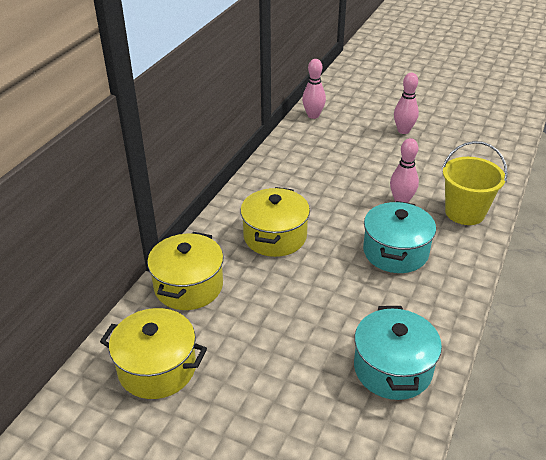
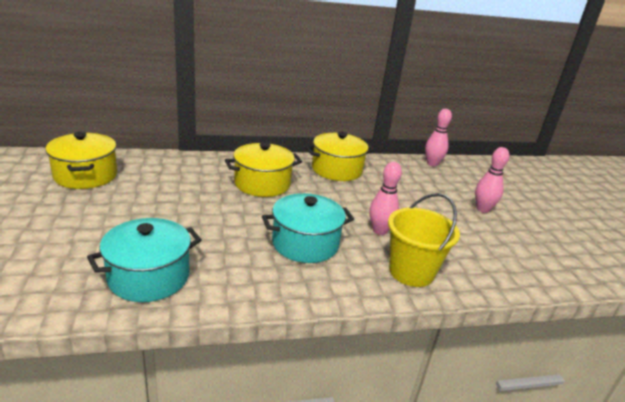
camera: 50 degrees right, 10 degrees down
(188, 286) = (175, 166): yellow pot -> yellow pot (337, 170)

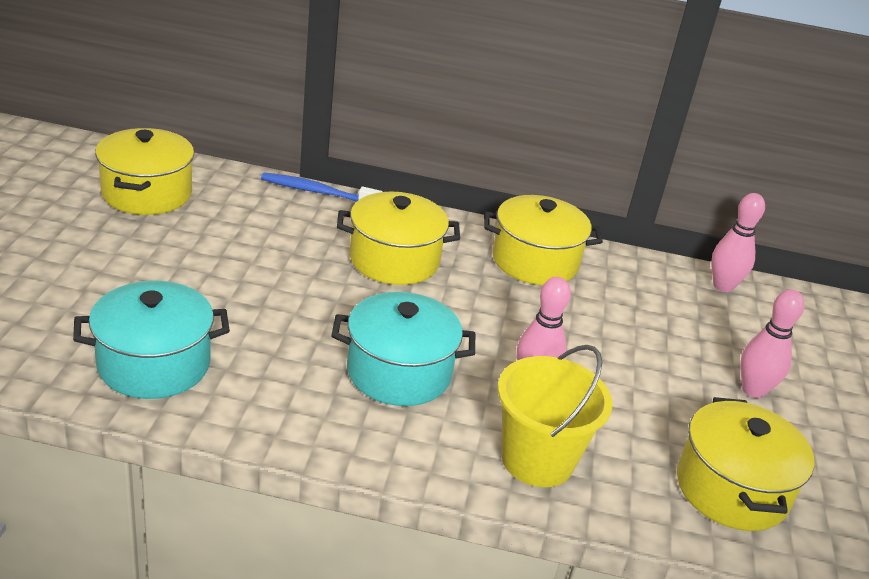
camera: 20 degrees right, 5 degrees up
(195, 156) = (317, 192): none -> blue toothbrush
(511, 260) = (731, 489): none -> yellow pot

